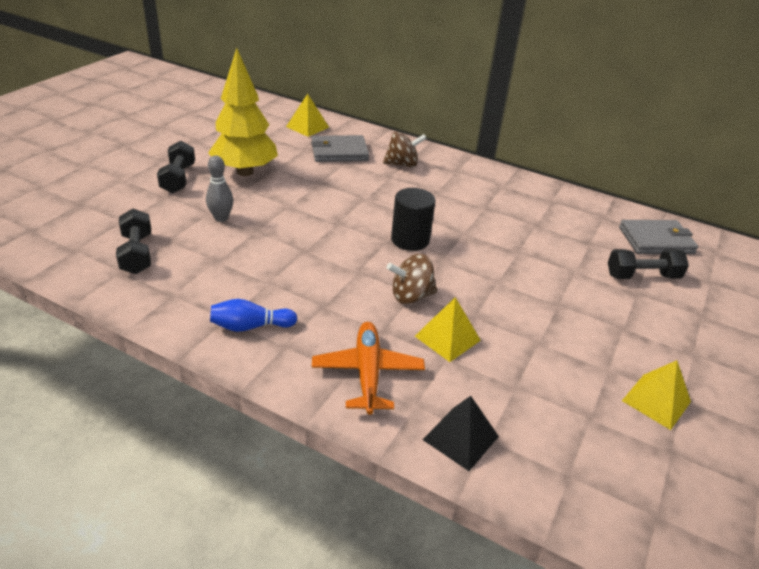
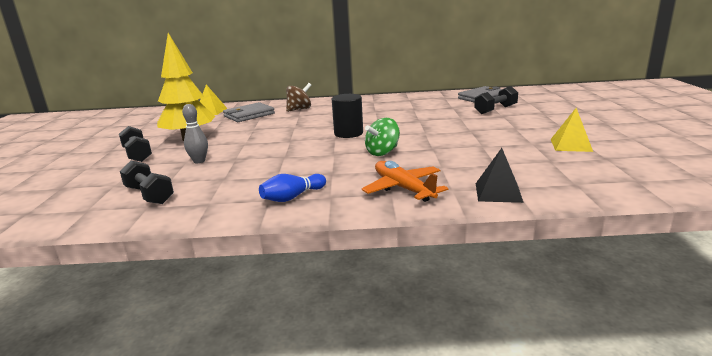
camera: 25 degrees left, 15 degrees down
(411, 296) = (382, 152): brown spinning top -> green spinning top
(447, 338) = (429, 160): yellow pyramid -> none

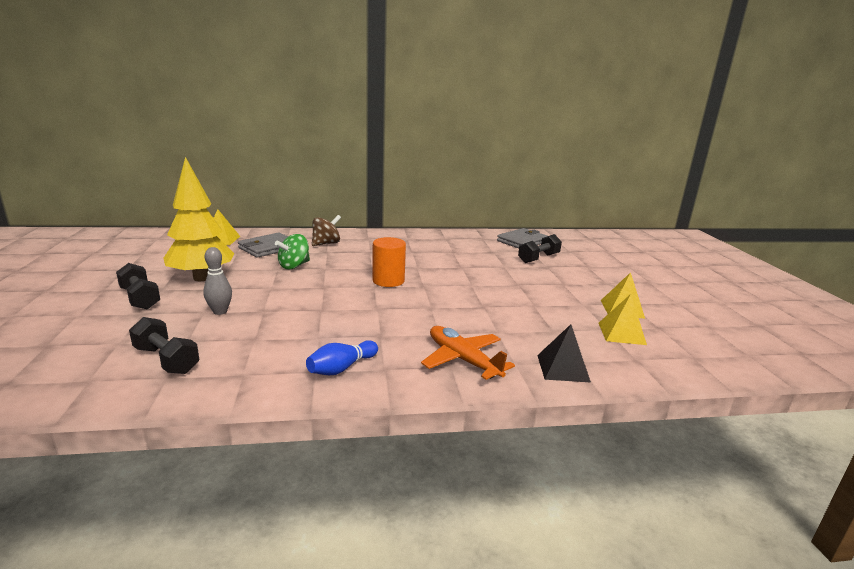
camera: 10 degrees left, 0 degrees up
(348, 133) = (388, 281): black cylinder -> orange cylinder
(382, 152) = (431, 309): green spinning top -> green spinning top (294, 266)
(565, 164) = (621, 333): none -> yellow pyramid

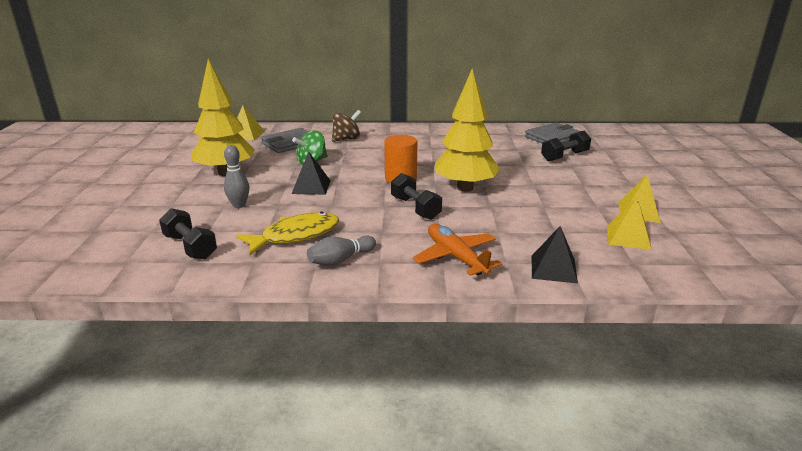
camera: 10 degrees right, 5 degrees up
(140, 298) = (171, 191): black dumbbell -> black dumbbell (415, 208)
(287, 343) = (295, 236): none -> yellow fish
(297, 291) = (311, 187): none -> black pyramid
(341, 368) = (340, 260): blue bowling pin -> grey bowling pin
(454, 289) = (465, 188): none -> yellow tree

